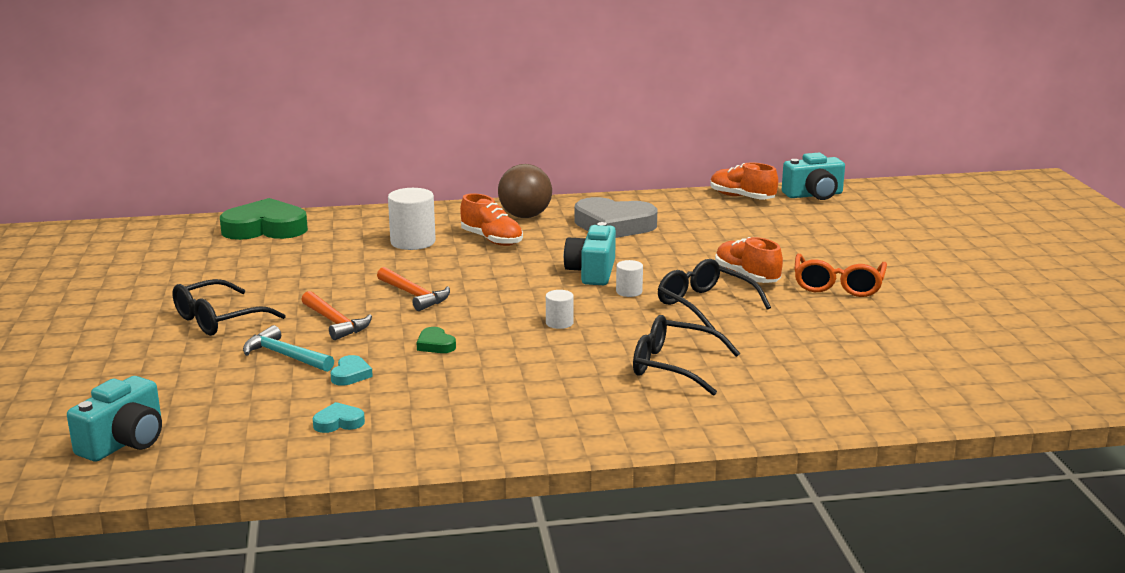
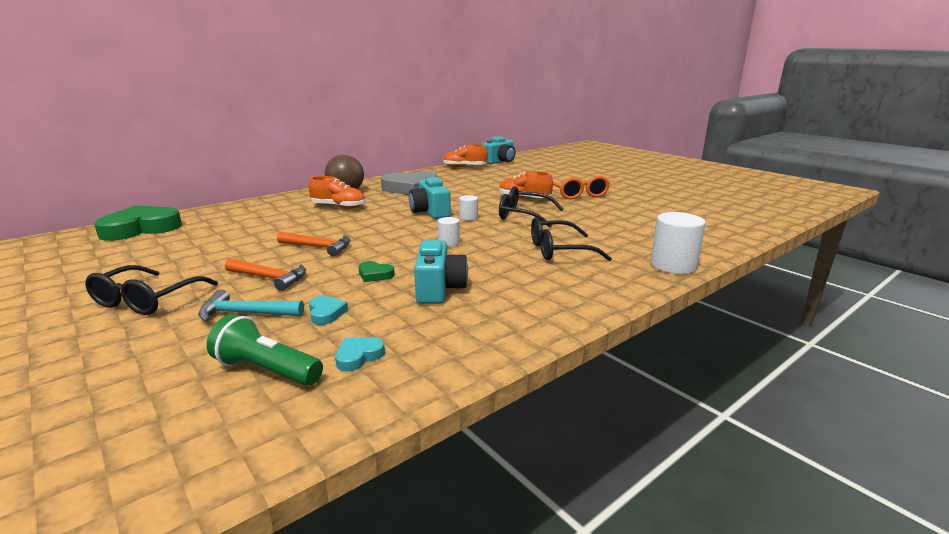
camera: 30 degrees left, 0 degrees up
(124, 442) = (113, 457): turquoise camera -> turquoise camera (439, 289)
(260, 412) = (267, 370): none -> green flashlight
(413, 242) = (280, 217): white cylinder -> white cylinder (673, 265)

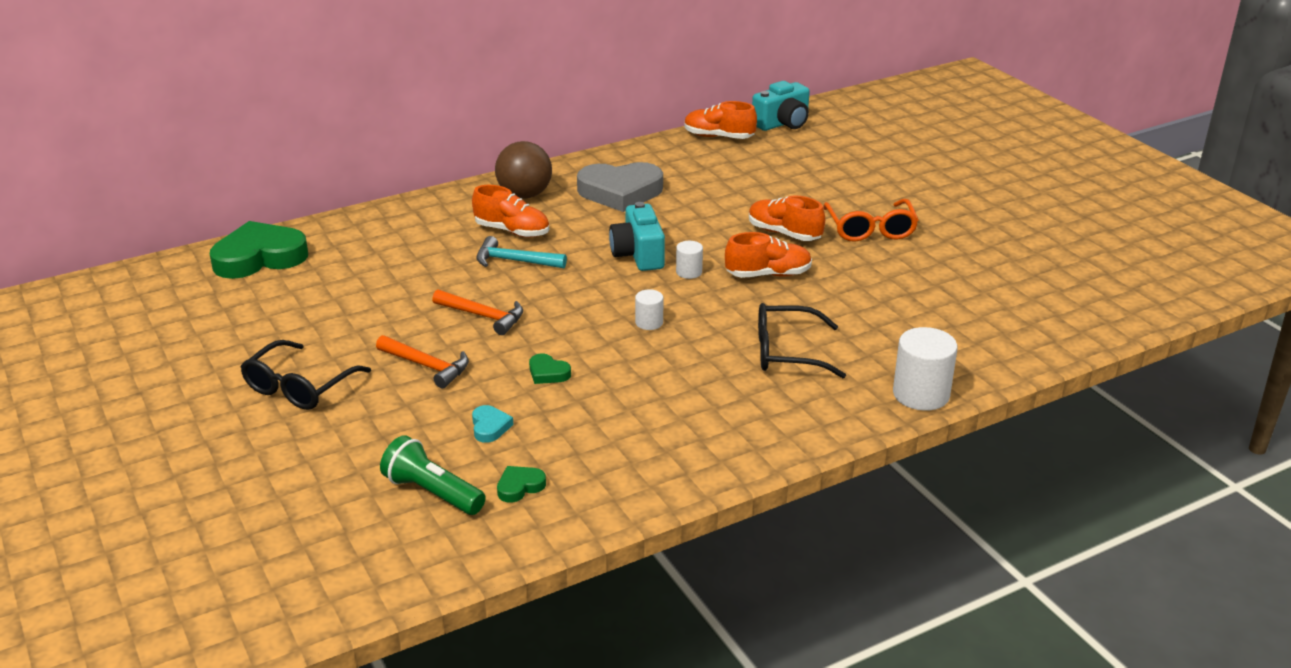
camera: 10 degrees right, 10 degrees up
(245, 313) = (405, 418): turquoise hammer -> turquoise hammer (514, 261)
(358, 356) = (520, 487): turquoise heart -> green heart
(439, 289) = (618, 404): turquoise camera -> none
(523, 215) = (768, 274): black glasses -> orange shoe

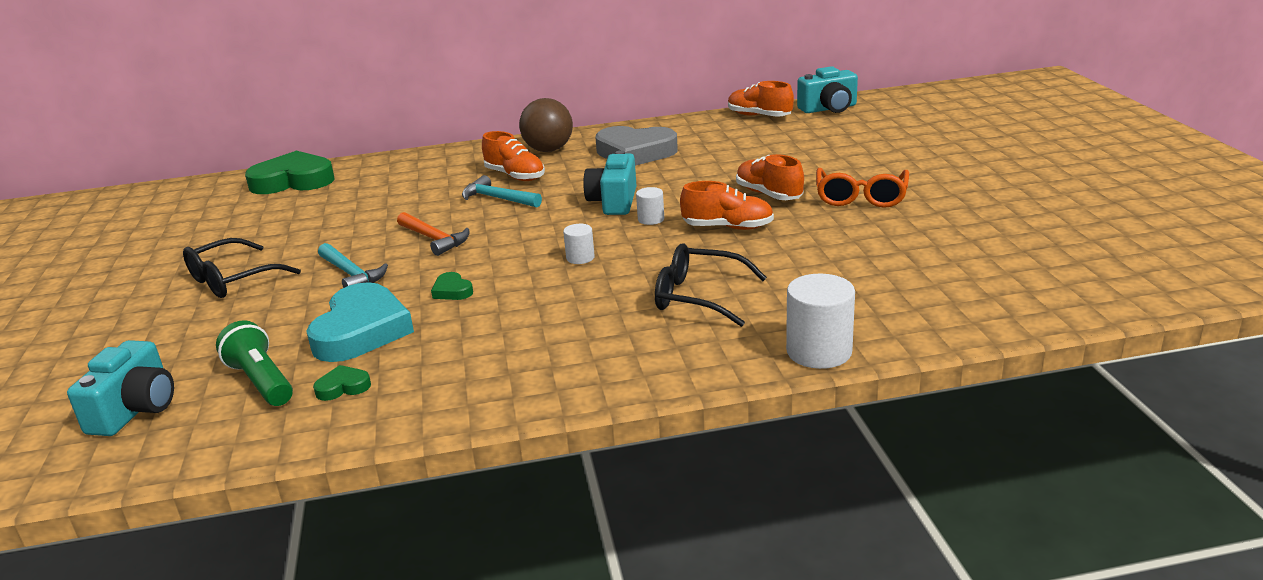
camera: 20 degrees right, 5 degrees down
(327, 540) = (135, 410): none -> turquoise camera
(427, 366) = (351, 274): orange hammer -> turquoise hammer
(490, 427) = (361, 331): turquoise heart -> turquoise heart, size x2.31

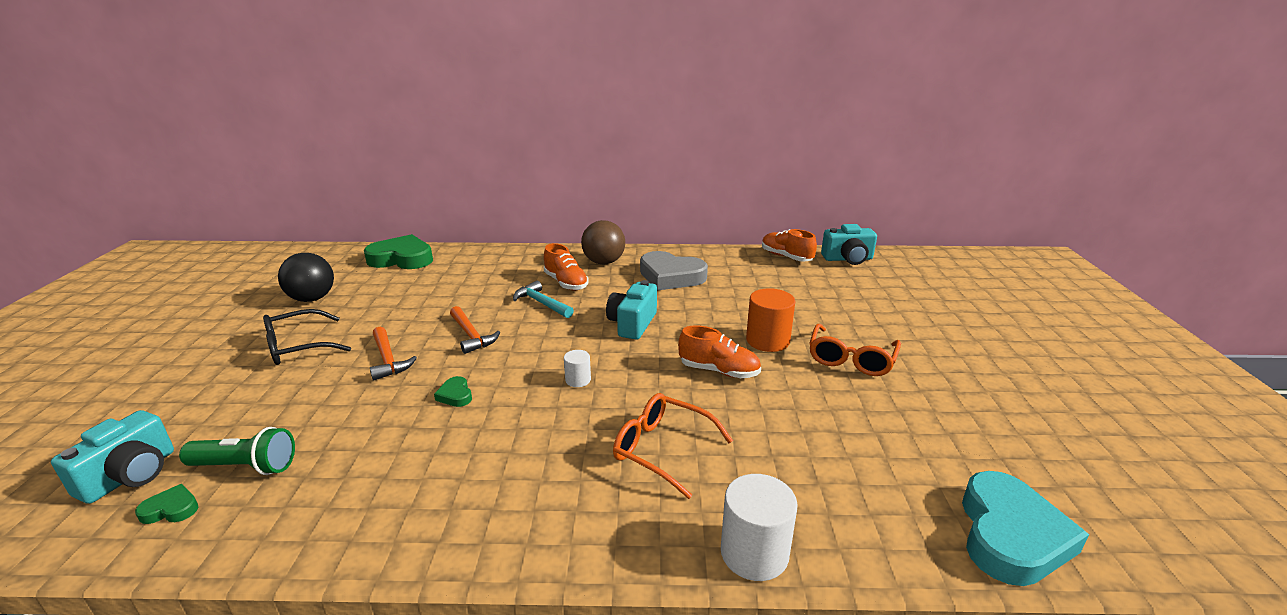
camera: 10 degrees right, 0 degrees up
(210, 235) = (312, 299): none -> black ball
(261, 381) = (245, 466): green flashlight -> green flashlight turned 120 degrees clockwise
(343, 387) = (304, 490): green heart -> green heart (171, 509)
(351, 274) = (388, 360): turquoise hammer -> orange hammer
(361, 331) = (359, 425): turquoise heart -> turquoise heart (1010, 535)
(651, 219) = (655, 348): white cylinder -> none
(698, 297) = (662, 449): black glasses -> orange glasses
(768, 194) = (767, 340): orange shoe -> orange cylinder

